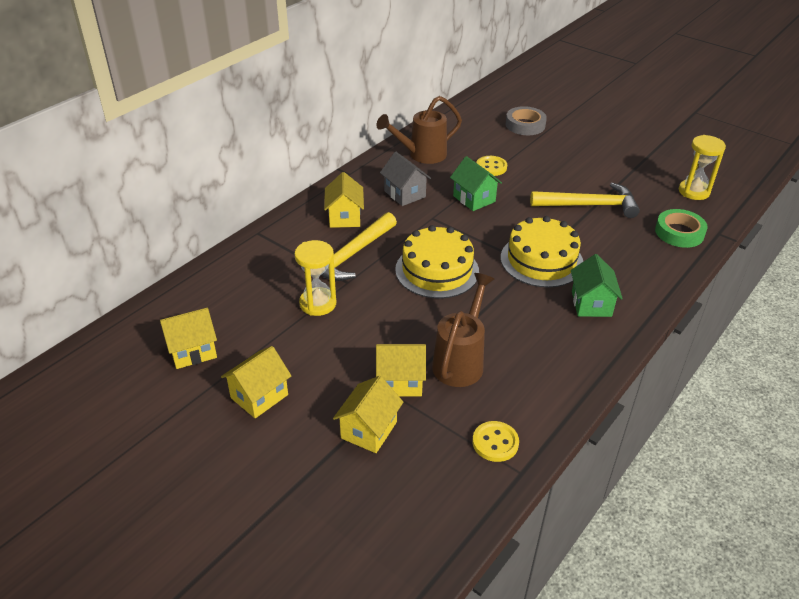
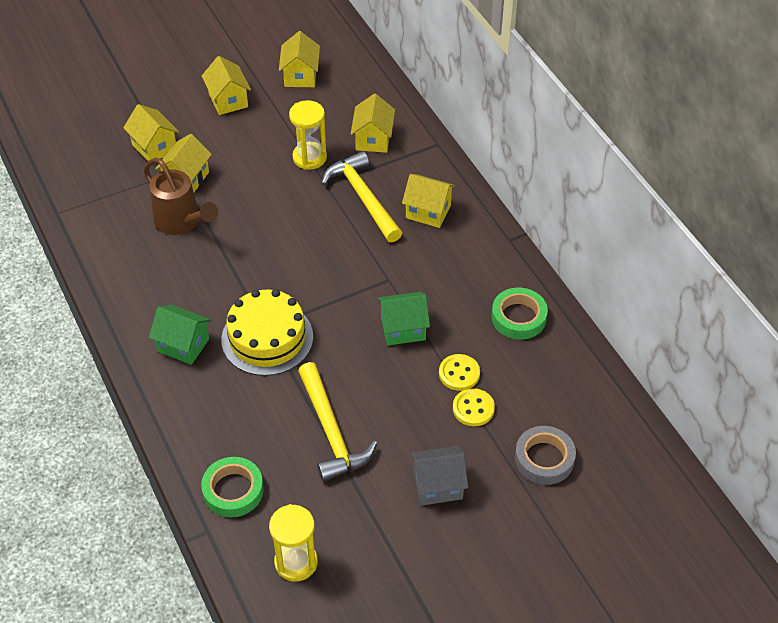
camera: 115 degrees right, 10 degrees up
(270, 271) = (373, 139): none -> yellow house
(405, 194) = (444, 273): grey house -> grey house (438, 486)
(422, 155) = (518, 317): brown watering can -> green tape
(437, 270) = (303, 251): yellow cake -> none
(495, 442) = (91, 210): yellow button -> yellow button (473, 408)
(589, 205) = (331, 431): yellow hammer -> yellow hammer turned 45 degrees counterclockwise

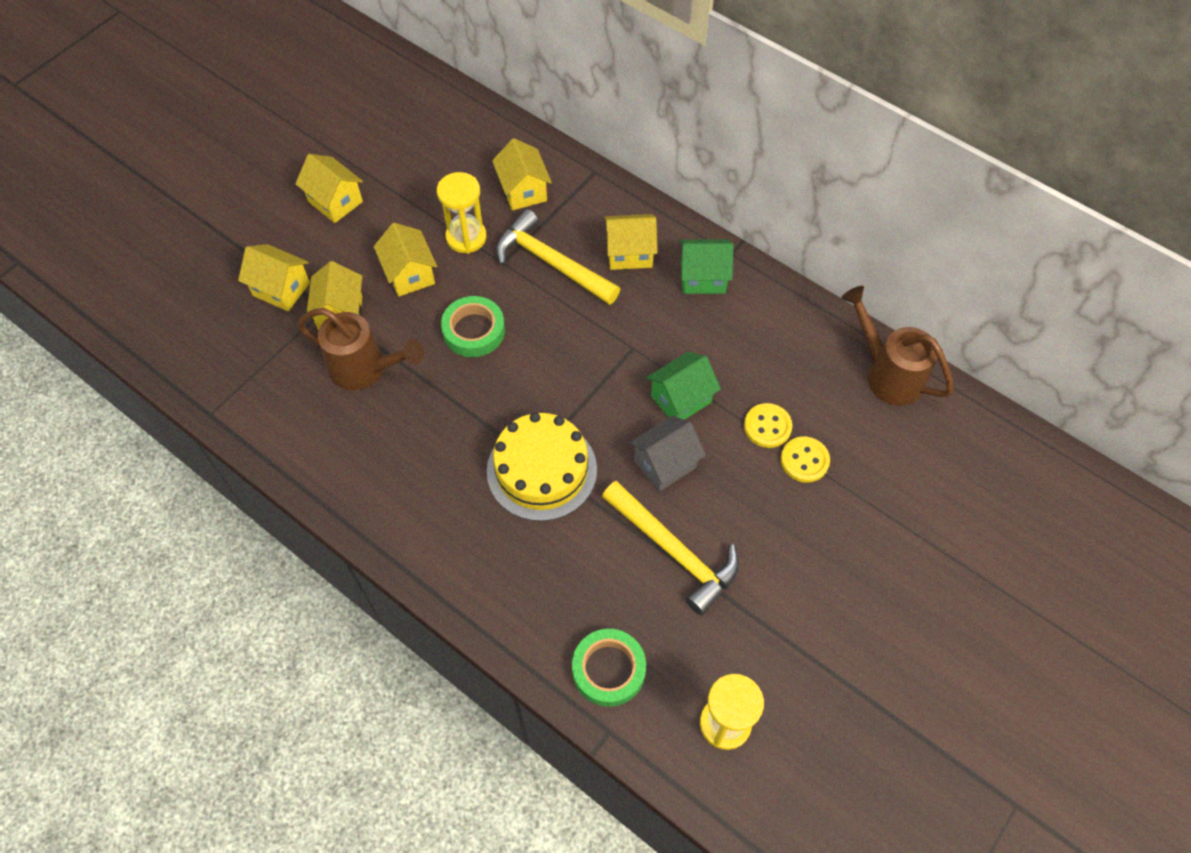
camera: 25 degrees left, 10 degrees up
(183, 345) = (452, 518): green house -> green house (702, 278)
(300, 76) = (401, 144): yellow house -> yellow house (409, 274)
(438, 486) = (820, 565): grey house -> grey house (665, 464)
(518, 317) = (790, 338): green tape -> green tape (473, 330)
(544, 459) = (906, 486): grey tape -> none
(582, 372) = (887, 374): none -> brown watering can

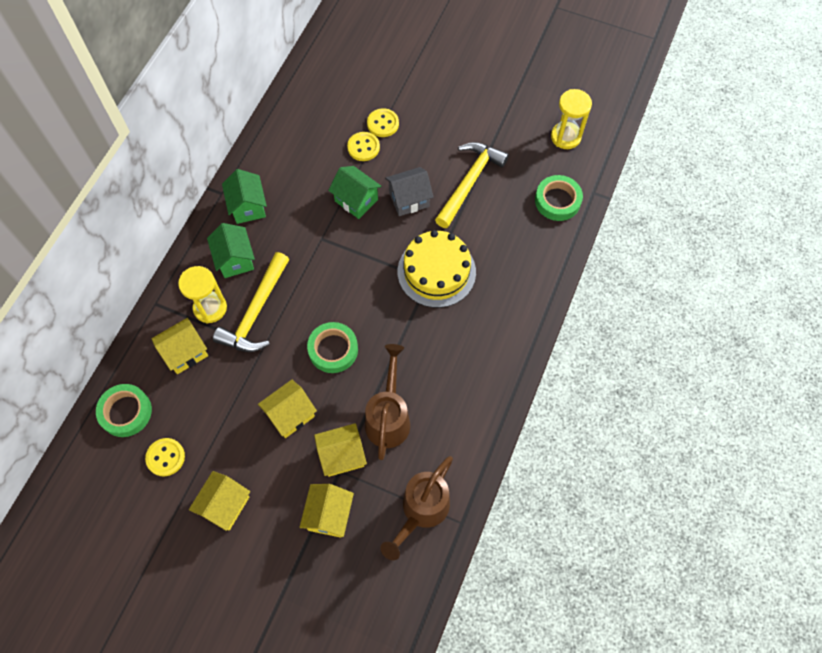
camera: 105 degrees left, 5 degrees up
(409, 160) = (165, 457): none -> yellow button
(466, 237) = (243, 383): yellow hourglass -> yellow hourglass (210, 308)
(473, 134) = (126, 412): none -> green tape
(629, 253) = (235, 260): yellow house -> green house
(665, 464) = (409, 199): grey house -> grey house turned 60 degrees counterclockwise
(887, 374) = (304, 88): brown watering can -> brown watering can (421, 511)

